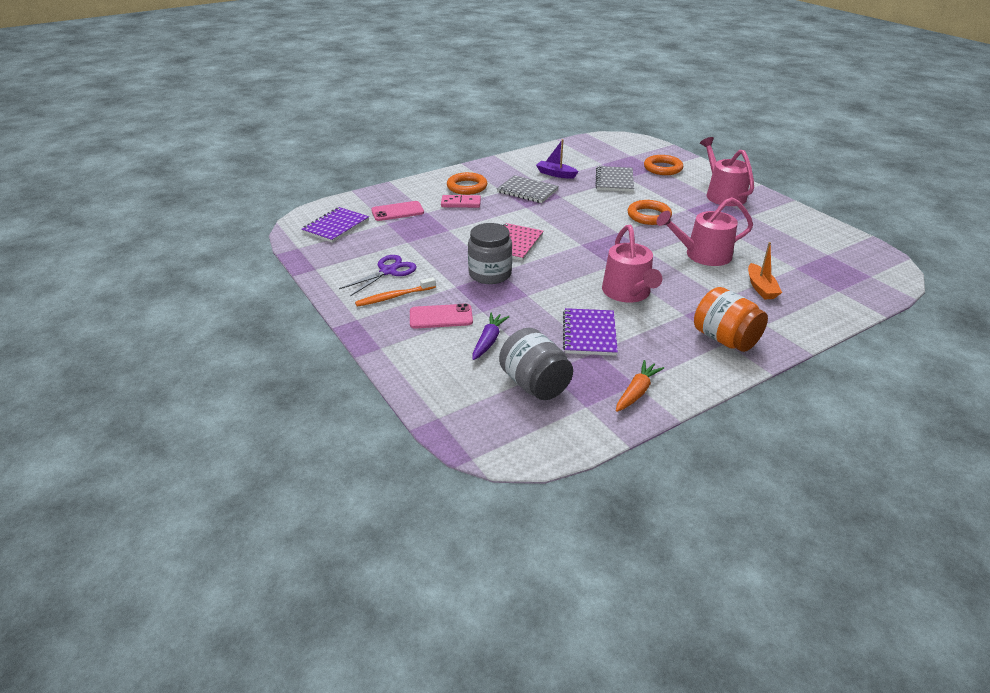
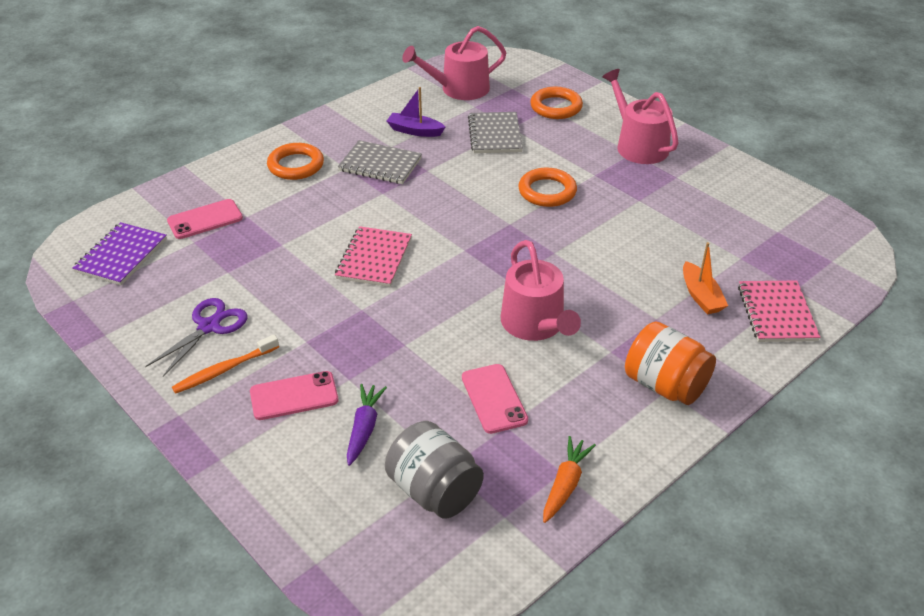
camera: 10 degrees left, 5 degrees up
(461, 203) = (292, 195): pink domino -> none
(490, 274) = (349, 315): grey jar -> none
(589, 334) = (494, 398): purple notebook -> pink phone
(703, 255) = (623, 250): pink watering can -> pink watering can (459, 89)
(821, 304) = (776, 313): none -> pink notebook

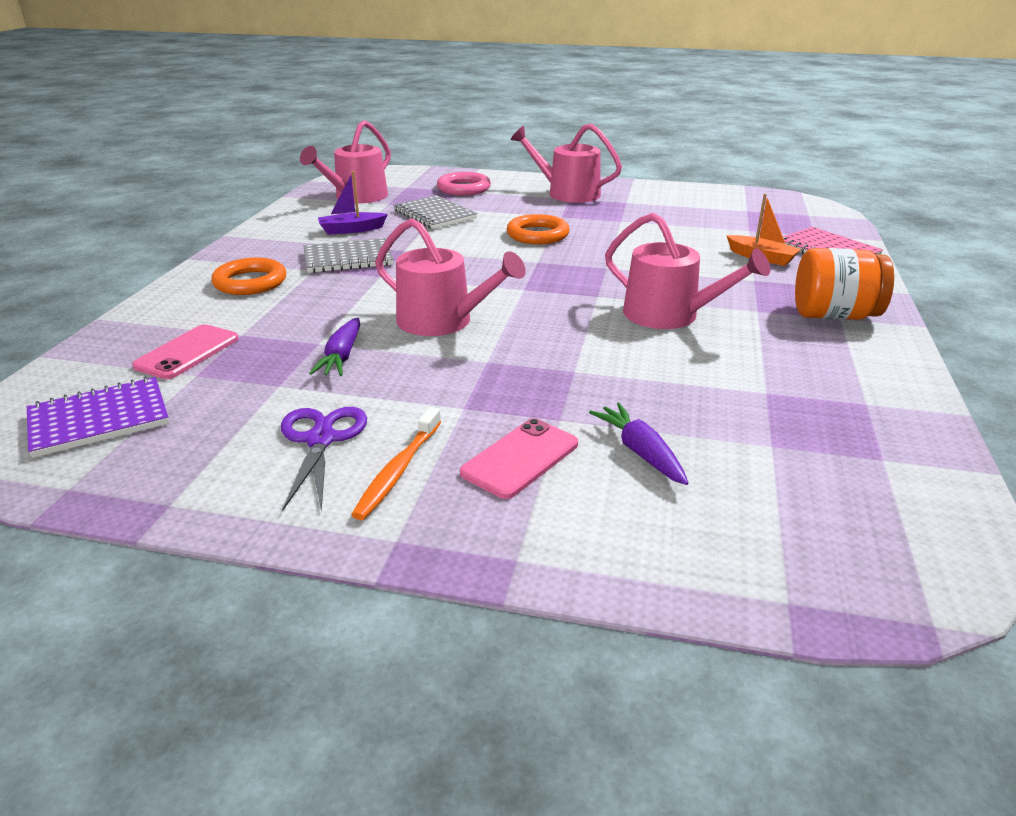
camera: 35 degrees left, 10 degrees down
(121, 256) = (99, 419): purple notebook -> purple notebook turned 75 degrees clockwise
(282, 264) = (341, 357): none -> purple carrot
(374, 258) = (442, 321): pink notebook -> pink watering can
(434, 491) = (791, 470): grey jar -> none
(494, 398) = (722, 377): pink phone -> none
(556, 107) = (463, 188): orange ring -> pink ring
(565, 484) = (885, 410): orange carrot -> none

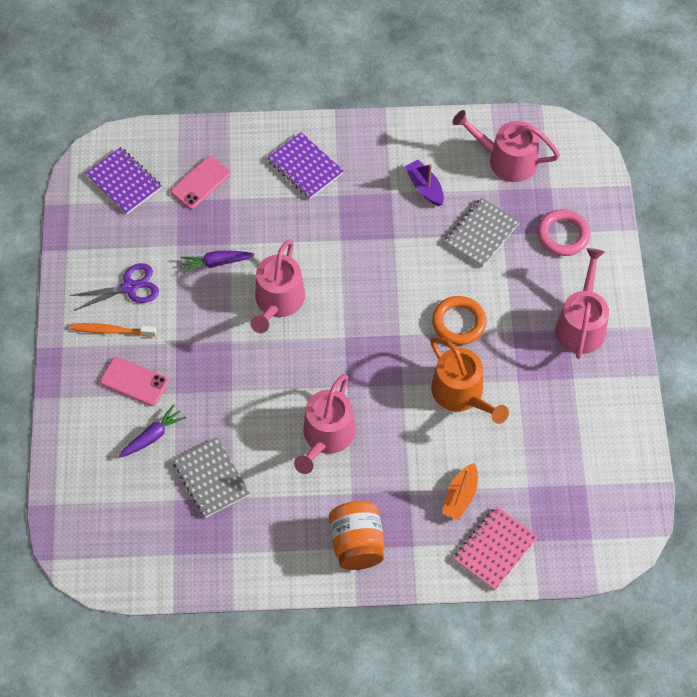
camera: 75 degrees right, 30 degrees up
(187, 352) = (200, 183): pink phone -> pink phone turned 60 degrees counterclockwise
(250, 282) = (305, 167): orange ring -> purple notebook
(348, 258) = (365, 208): grey notebook -> grey notebook (211, 478)
(629, 243) = (461, 394): none -> orange watering can

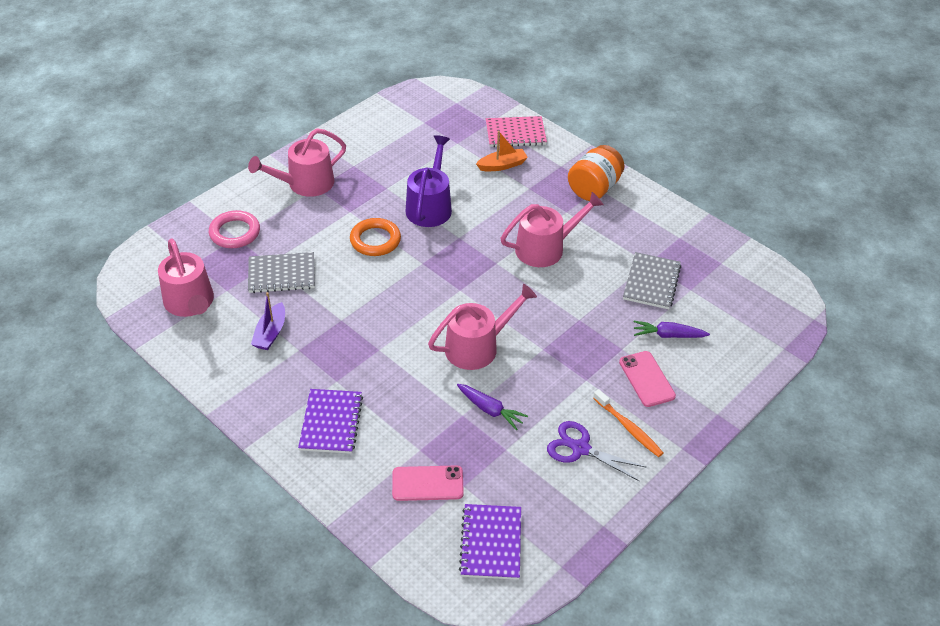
camera: 135 degrees left, 15 degrees down
(461, 394) = (430, 206): orange watering can -> purple watering can

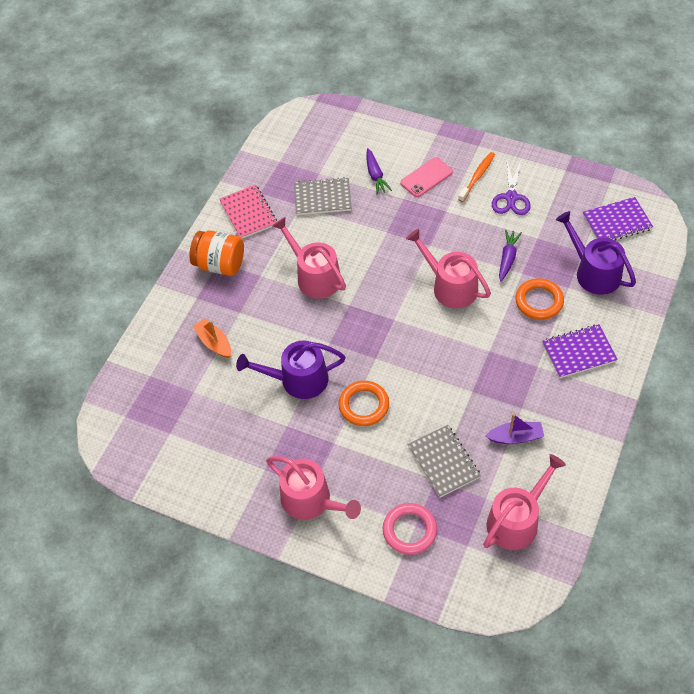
camera: 105 degrees left, 10 degrees up
(416, 415) = (539, 301): none -> orange ring
(427, 483) = (594, 272): pink phone -> purple watering can
(515, 133) = (160, 348): pink notebook -> pink notebook (248, 213)

